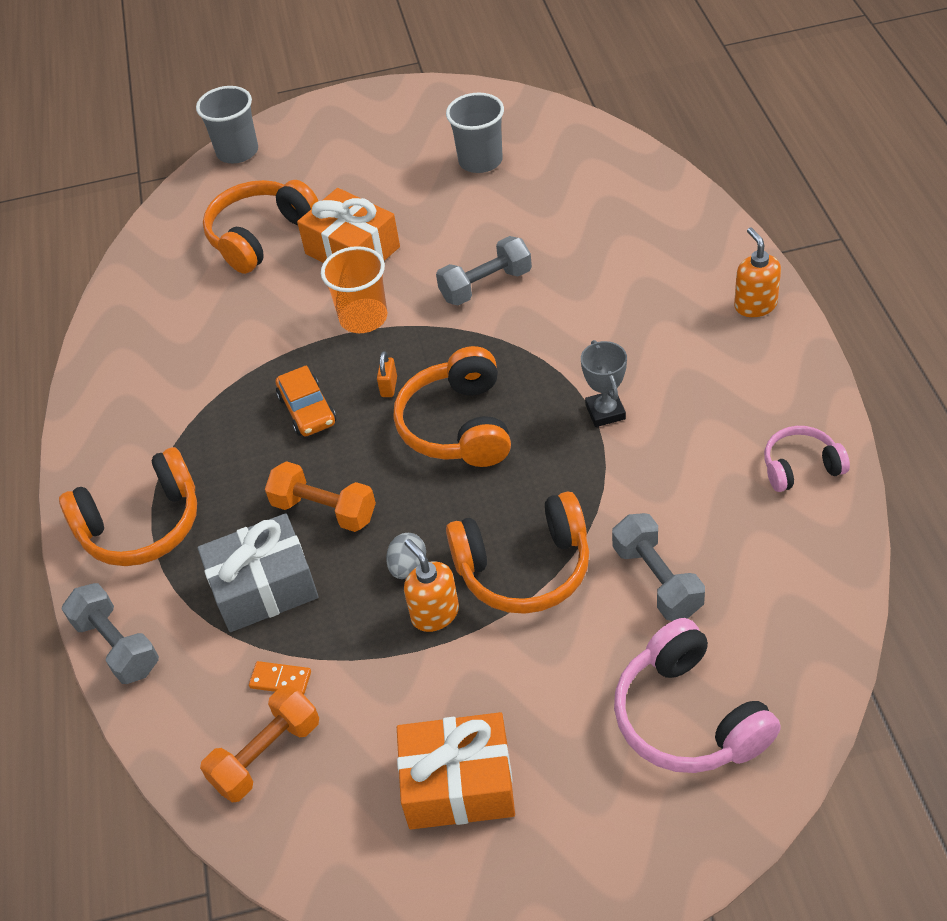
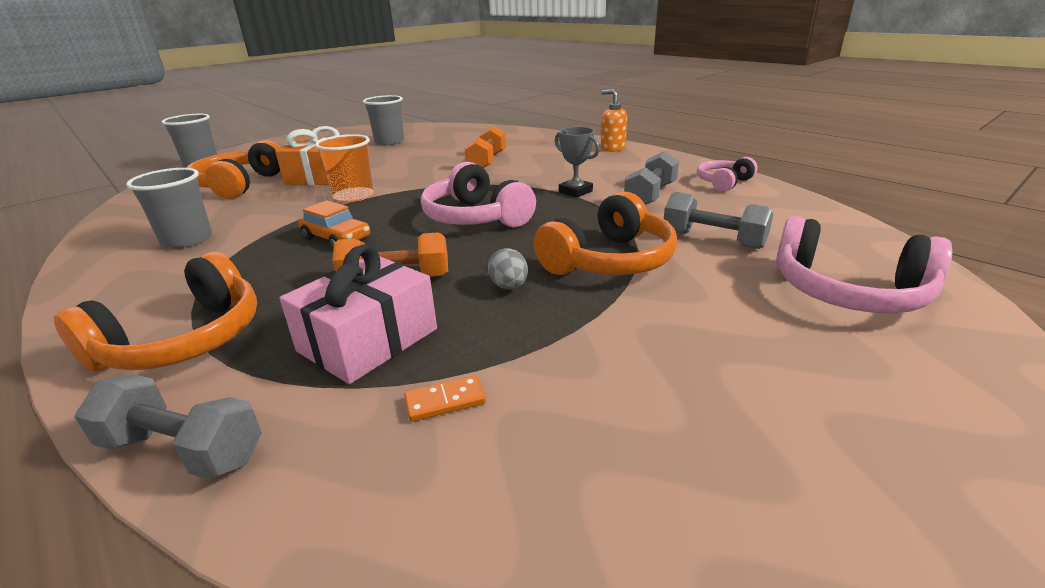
camera: 35 degrees left, 20 degrees down
(180, 353) = (187, 240): none -> grey cup
(264, 587) = (368, 340): grey gift -> pink gift
(266, 755) = (485, 479): orange dumbbell -> orange dumbbell (487, 161)
(389, 387) = (401, 215): orange padlock -> none
(435, 613) = (564, 304): orange soap dispenser -> none
(458, 425) = (475, 217): orange headphones -> pink headphones
(458, 784) = (739, 409): orange gift -> none
(486, 285) = (436, 171): grey dumbbell -> grey dumbbell (650, 195)

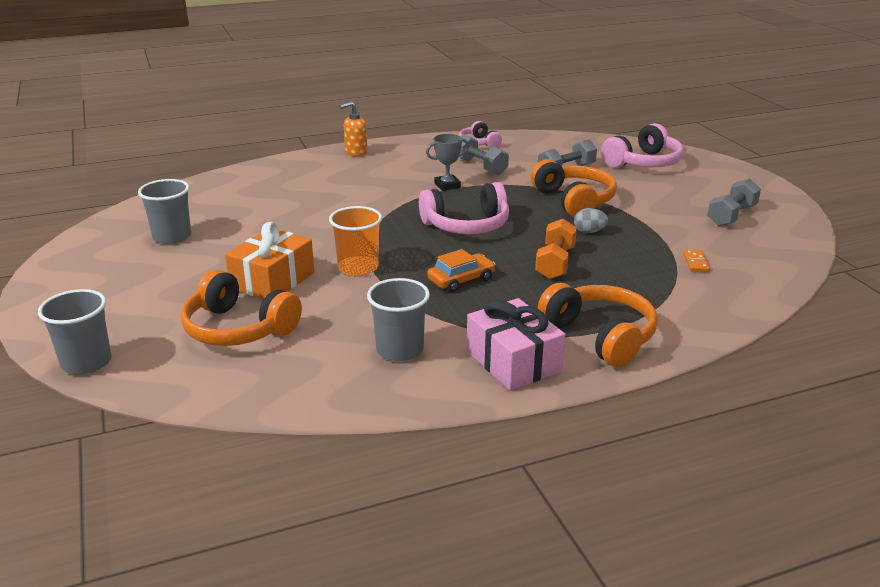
camera: 70 degrees left, 0 degrees up
(183, 450) = (713, 327): grey dumbbell -> grey dumbbell (731, 216)
(368, 340) = (630, 277): pink gift -> pink gift (513, 361)
(487, 161) = (326, 201): orange dumbbell -> none

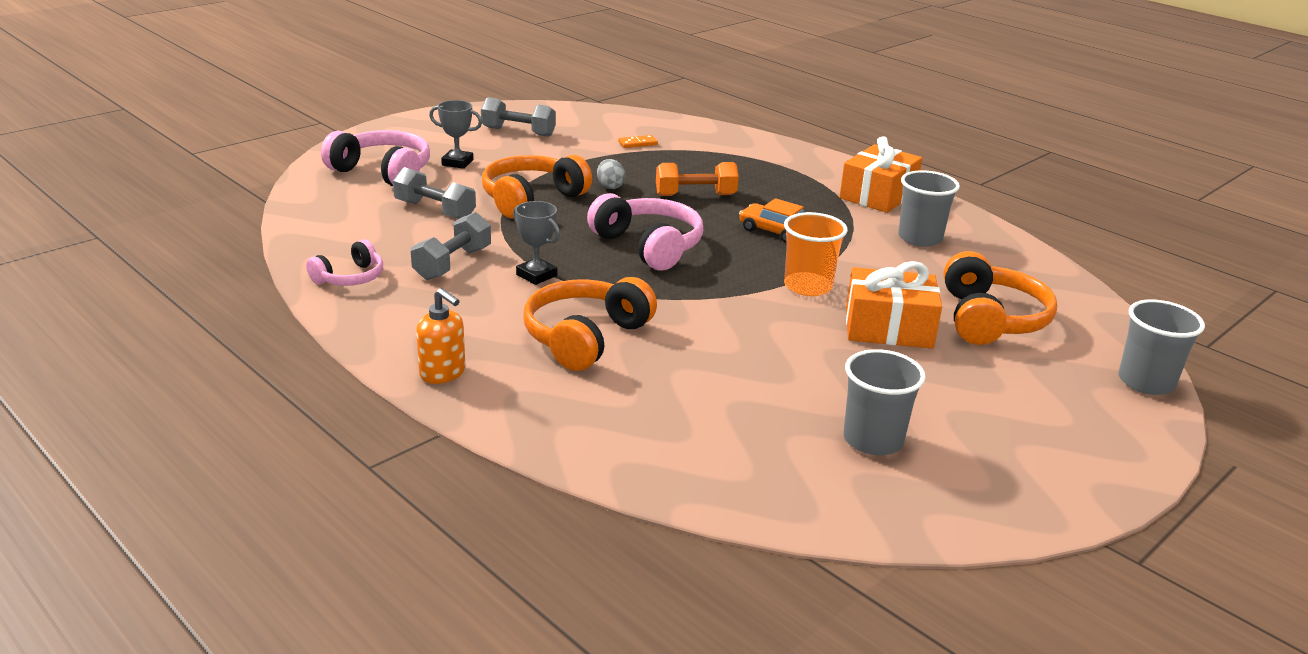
camera: 115 degrees left, 0 degrees up
(513, 361) = (877, 195): pink gift -> orange gift
(600, 336) = (803, 170): orange headphones -> orange headphones (585, 337)
(658, 186) = (457, 163): none -> grey trophy

